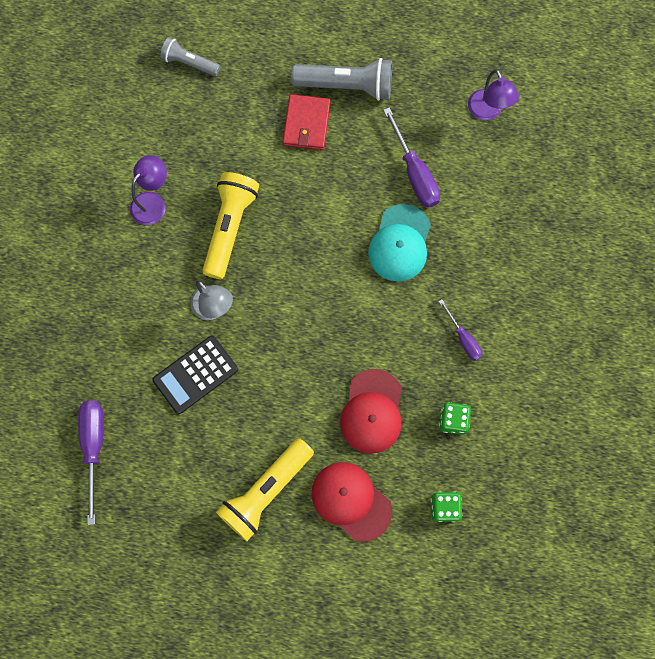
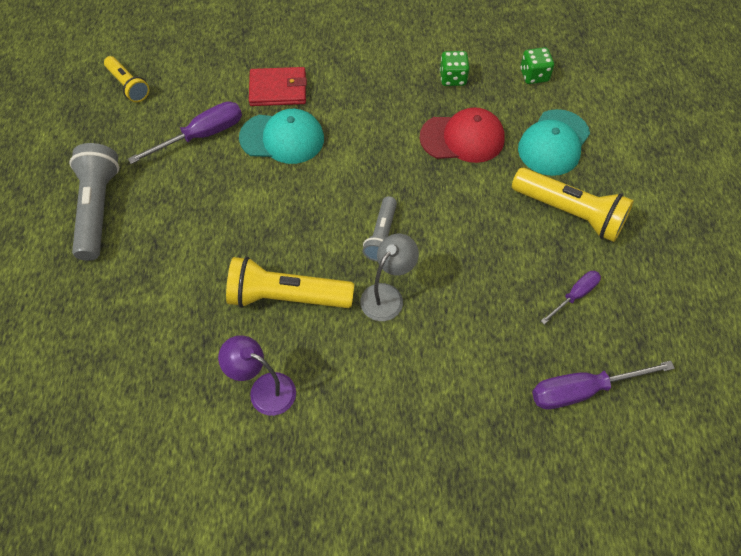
camera: 100 degrees left, 15 degrees down
(190, 63) = (63, 384): grey flashlight -> grey flashlight (382, 235)
(195, 375) = (468, 300): black calculator -> none
(306, 124) = (147, 241): red wallet -> red wallet (278, 89)
(351, 501) = (553, 143): red cap -> turquoise cap
(463, 338) = (372, 79): purple screwdriver -> purple screwdriver (575, 295)
(487, 112) = (128, 85): purple lamp -> yellow flashlight

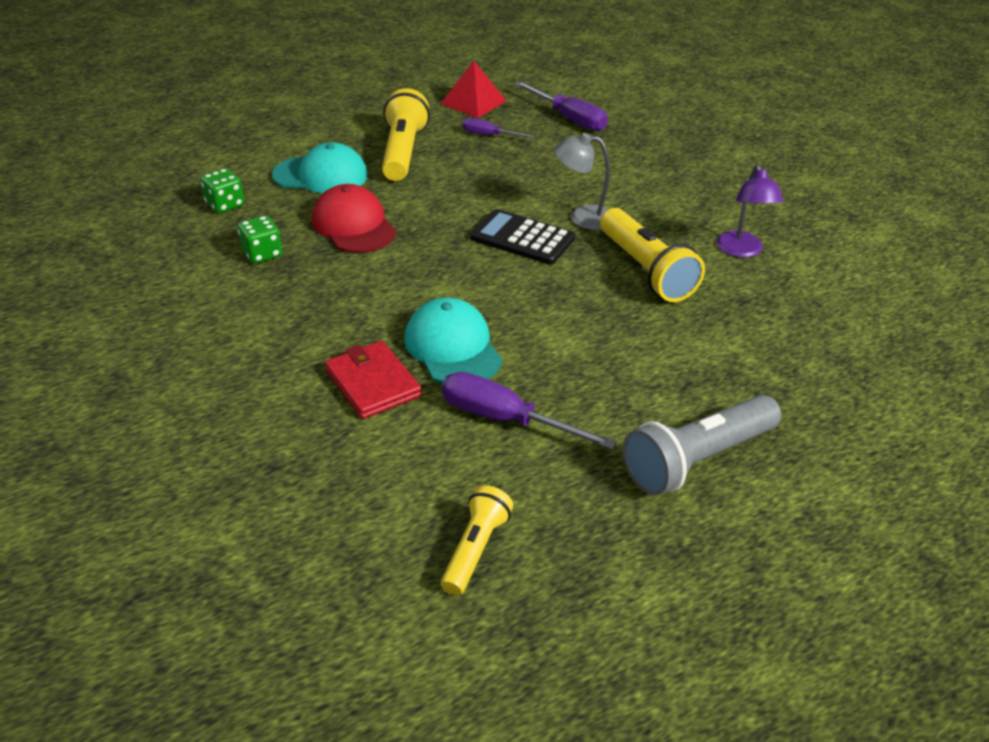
camera: 120 degrees left, 20 degrees down
(382, 235) = (522, 238): grey flashlight -> black calculator
(659, 316) = (473, 102): none -> red pyramid

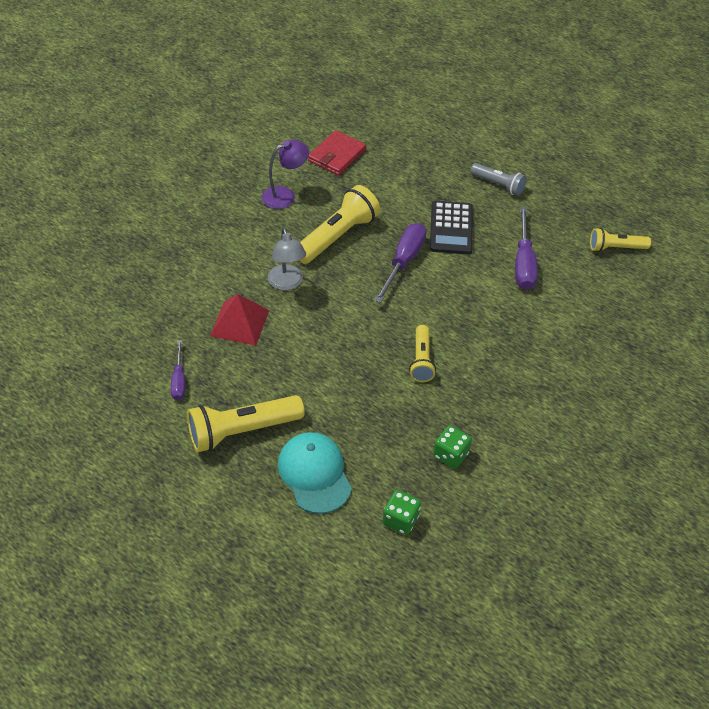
camera: 115 degrees left, 10 degrees up
(354, 225) = (378, 415): red cap -> none
(372, 383) = (537, 330): red wallet -> red wallet (337, 155)
(401, 274) = (421, 360): none -> yellow flashlight
(452, 347) = (480, 305): turquoise cap -> none
(473, 102) = (112, 415): red pyramid -> red pyramid (239, 323)
(522, 238) = (336, 309): black calculator -> black calculator (451, 228)
(569, 119) = (118, 333): purple screwdriver -> purple screwdriver (403, 261)
(697, 459) = (498, 185): grey flashlight -> grey flashlight, size x0.60

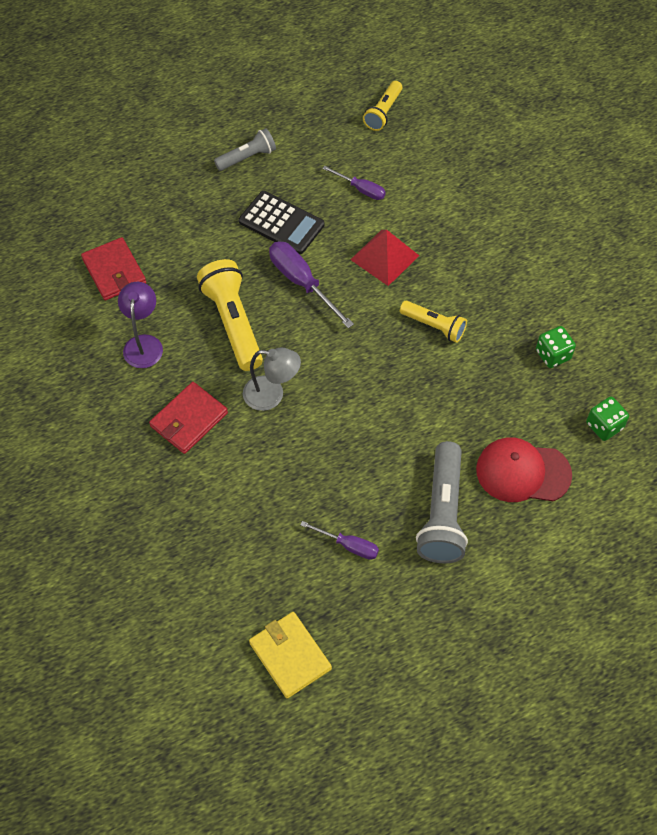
camera: 60 degrees left, 10 degrees up
(65, 380) = (290, 656): none -> yellow wallet
(235, 245) = (189, 420): none -> red wallet
(239, 323) = (301, 459): red pyramid -> red pyramid (384, 257)
(242, 431) = (442, 513): yellow flashlight -> grey flashlight
(314, 474) = (522, 472): turquoise cap -> red cap
(523, 263) = (361, 189): purple screwdriver -> purple screwdriver, size x0.60

